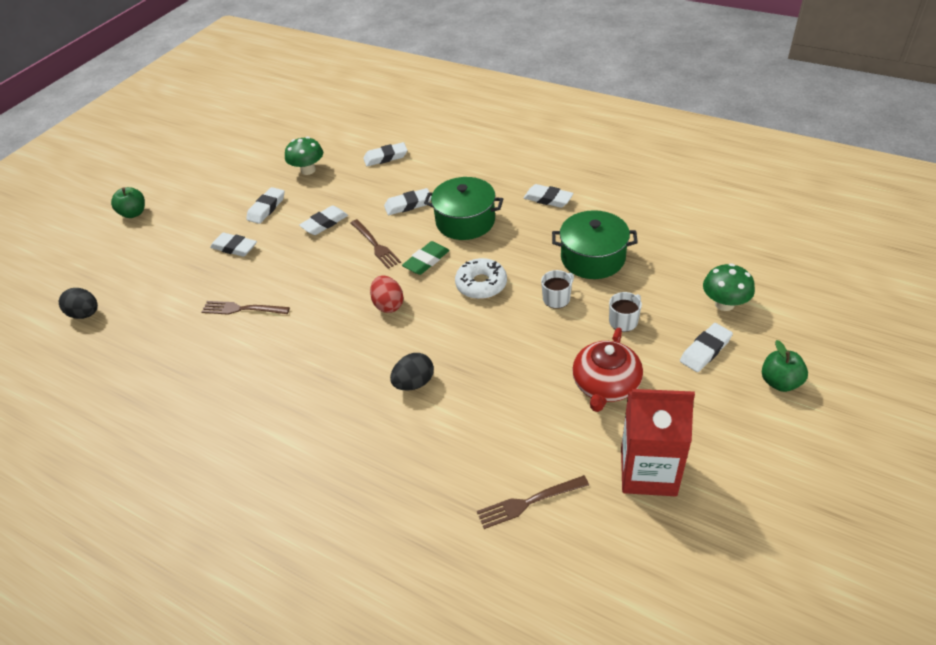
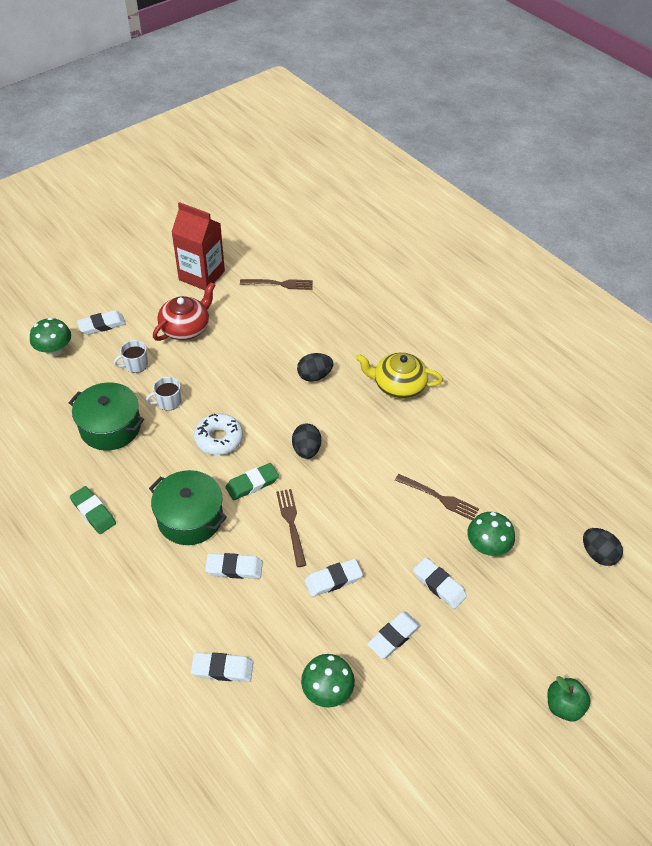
camera: 165 degrees left, 5 degrees up
(192, 287) = (487, 546): none -> green mushroom
(309, 408) = (398, 385): none -> yellow teapot
(388, 305) = (306, 450): red egg -> black egg
(548, 199) = (93, 512): white eraser -> green eraser
(780, 382) = (79, 291): green apple -> none

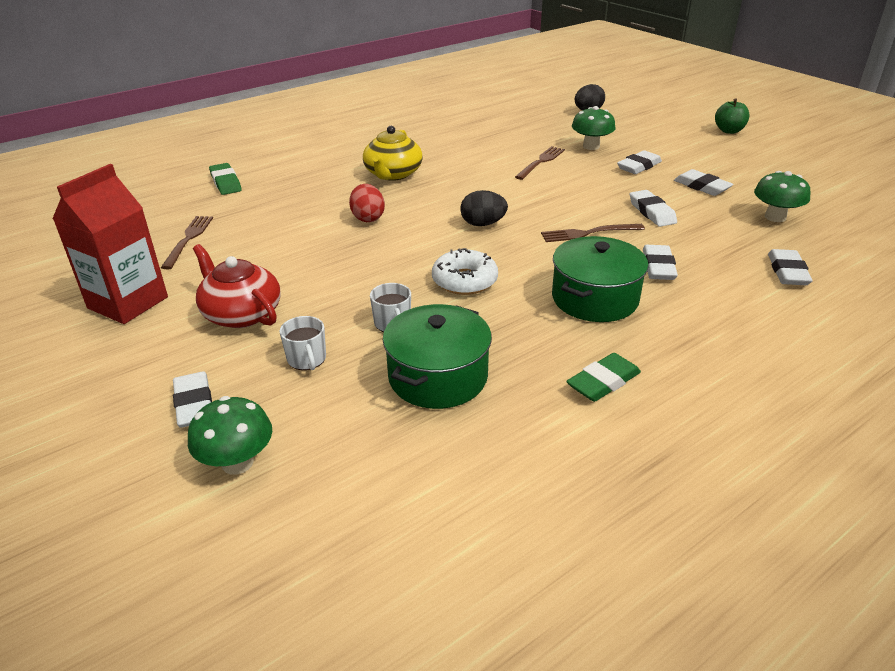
camera: 85 degrees left, 15 degrees down
(252, 484) = (535, 257): green eraser -> green eraser (226, 183)
(314, 376) = (368, 218): black egg -> red egg

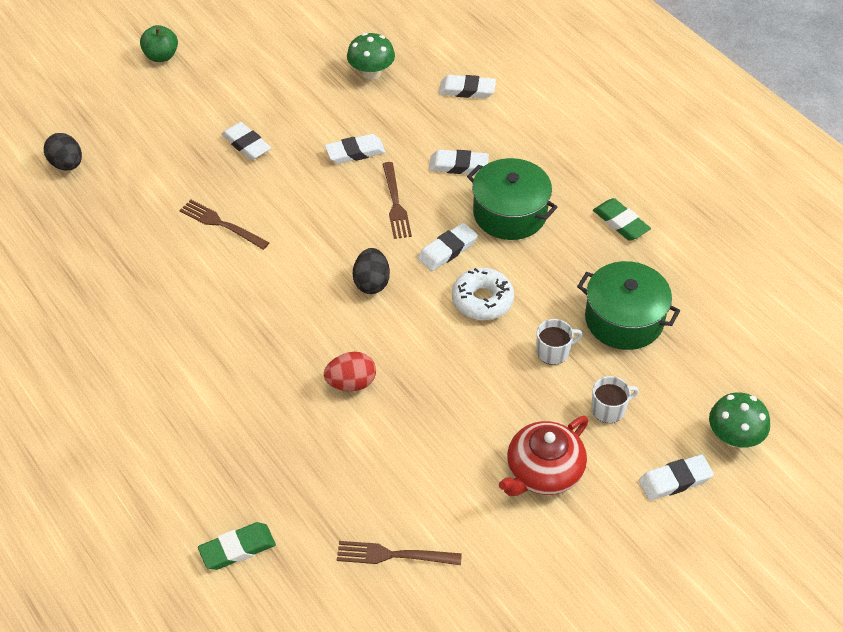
camera: 90 degrees left, 15 degrees up
(128, 303) = (528, 579): red carton -> none
(393, 174) = (235, 365): yellow teapot -> none
(591, 146) = (183, 176): green mushroom -> none
(702, 186) = (302, 107): white eraser -> white eraser (447, 250)

